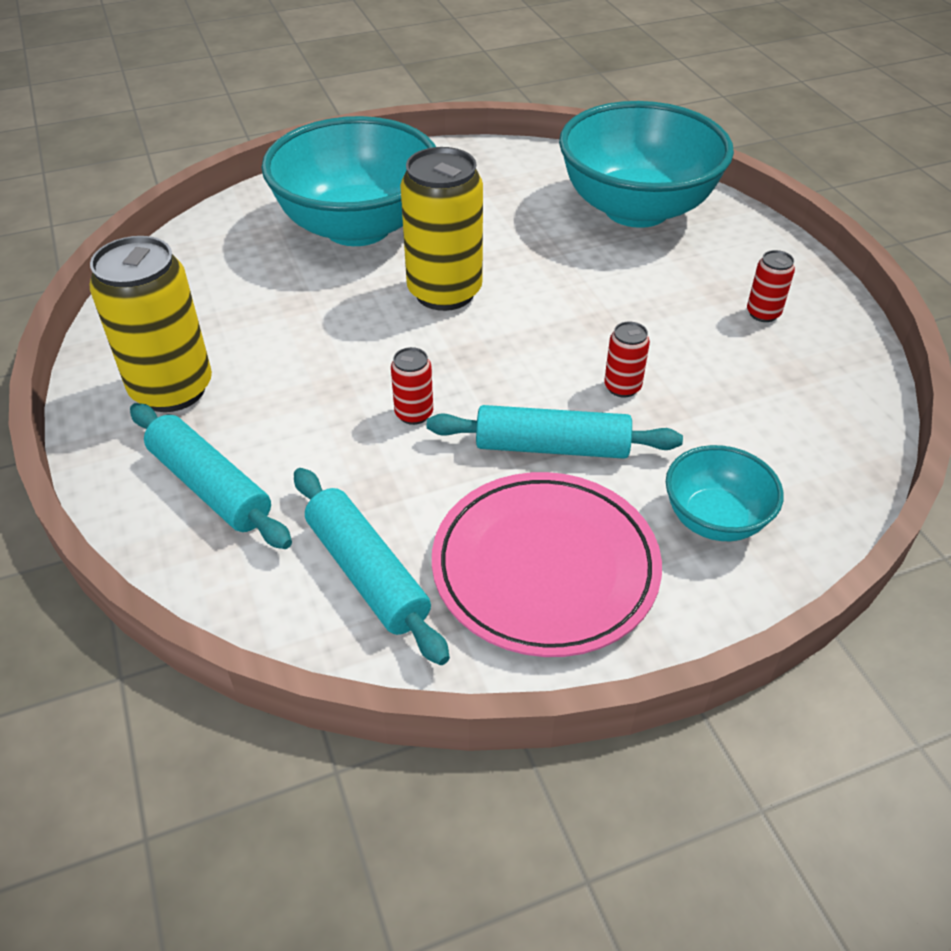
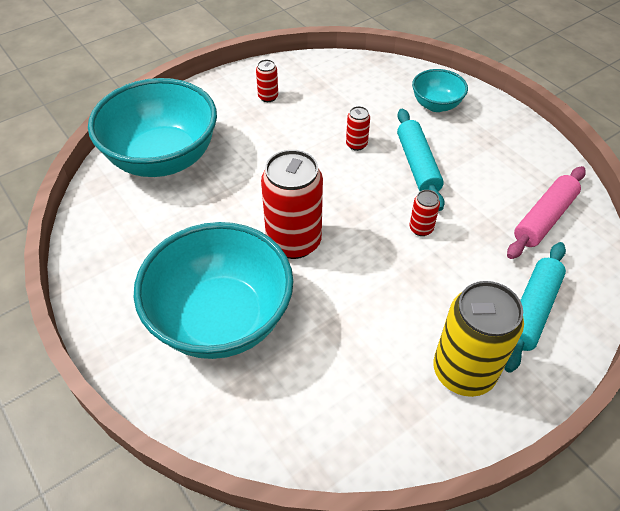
camera: 105 degrees left, 5 degrees up
(366, 573) = (544, 219): turquoise rolling pin -> pink rolling pin
(444, 292) = (294, 241): yellow can -> red can
(545, 568) = (499, 155): pink plate -> none

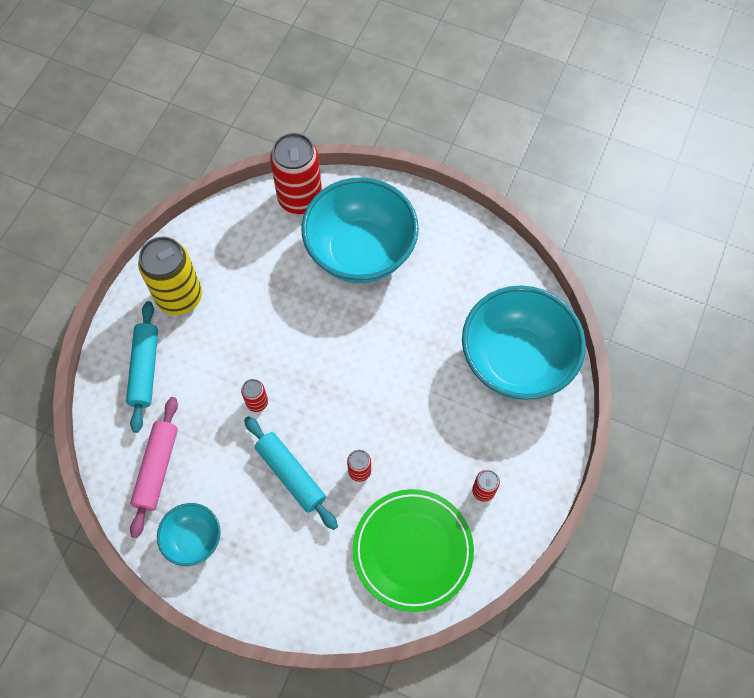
camera: 150 degrees right, 15 degrees up
(294, 241) = (350, 337): red can -> red can (300, 199)
(348, 88) = (412, 550): none -> green plate
(436, 105) = (309, 575): turquoise bowl -> turquoise bowl (193, 539)

